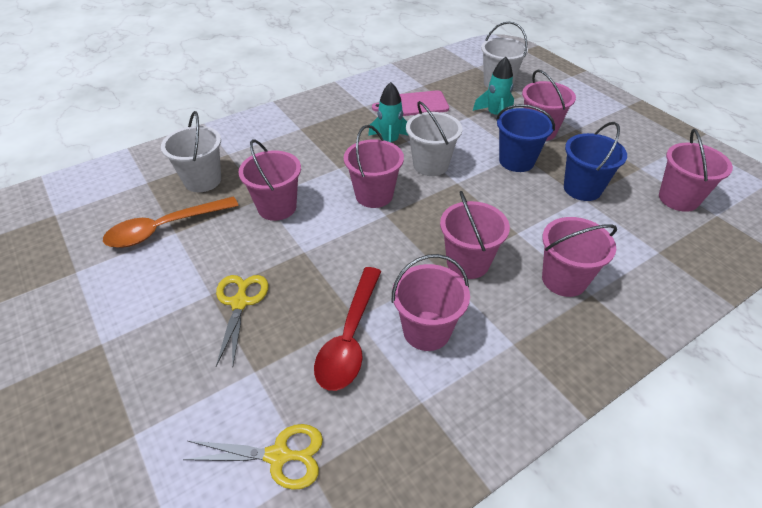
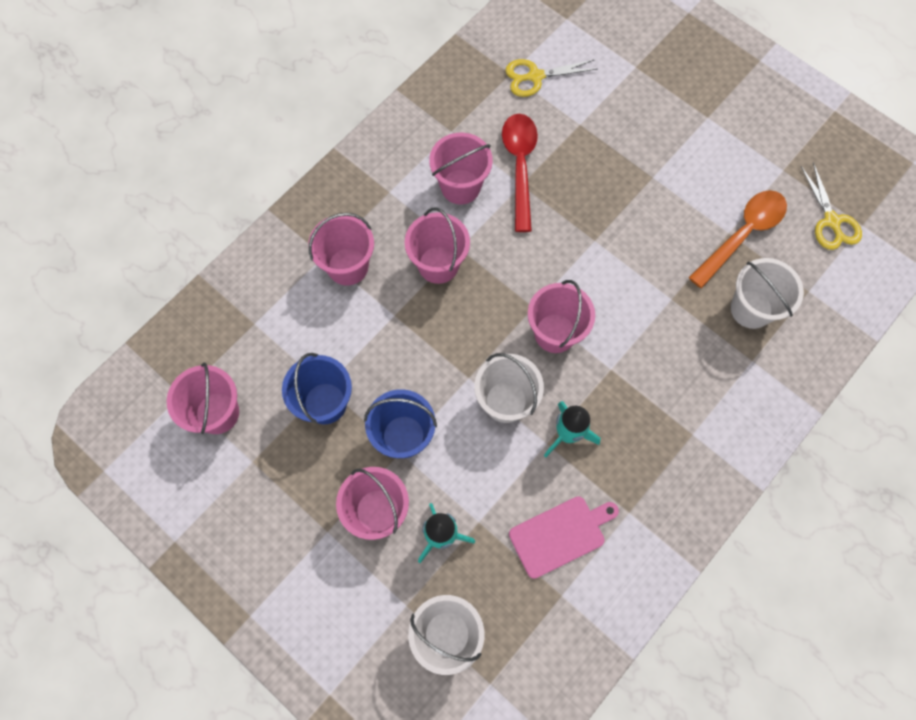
camera: 165 degrees right, 25 degrees up
(240, 303) = (623, 175): yellow scissors -> yellow scissors (831, 221)
(277, 207) = (649, 289): pink bucket -> none

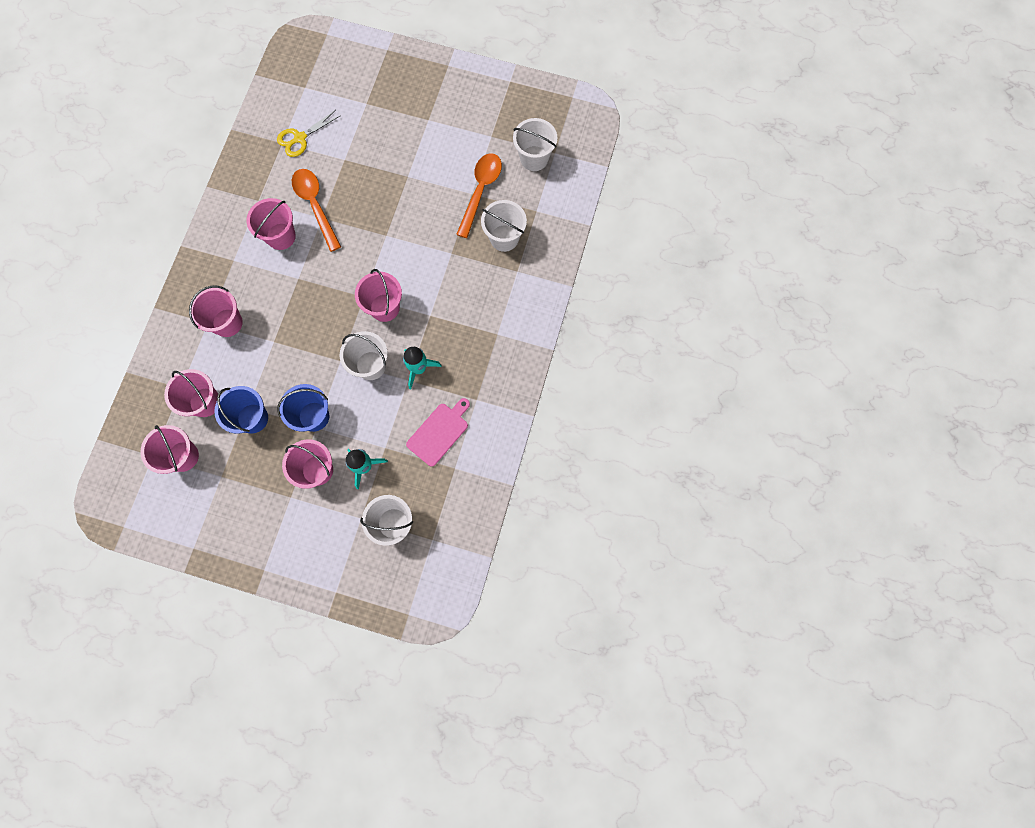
camera: 25 degrees left, 5 degrees up
(438, 264) = (288, 295): pink bucket -> pink bucket (205, 402)
(520, 166) = (315, 206): red spoon -> orange spoon
(831, 221) = (534, 158): yellow scissors -> white bucket

